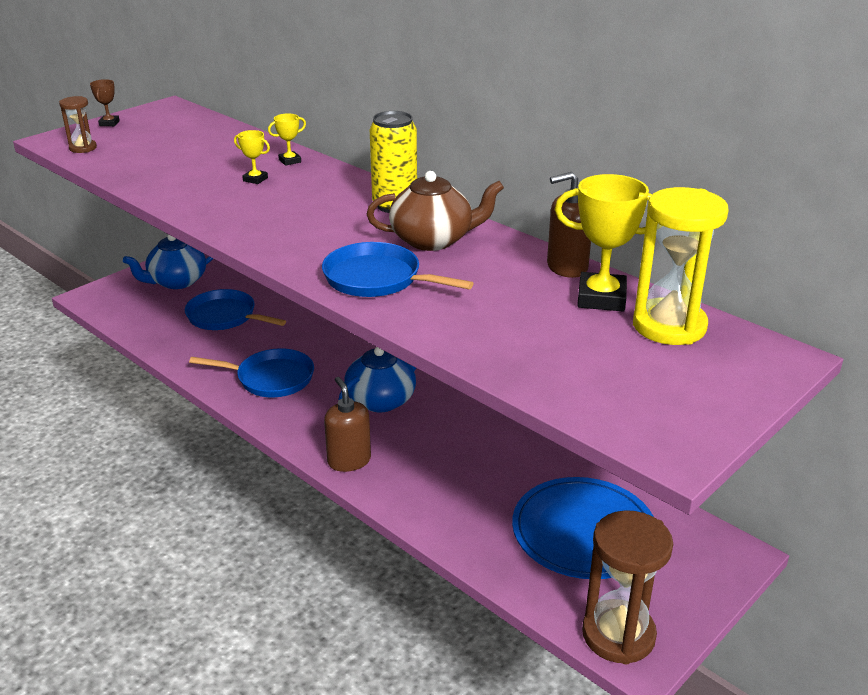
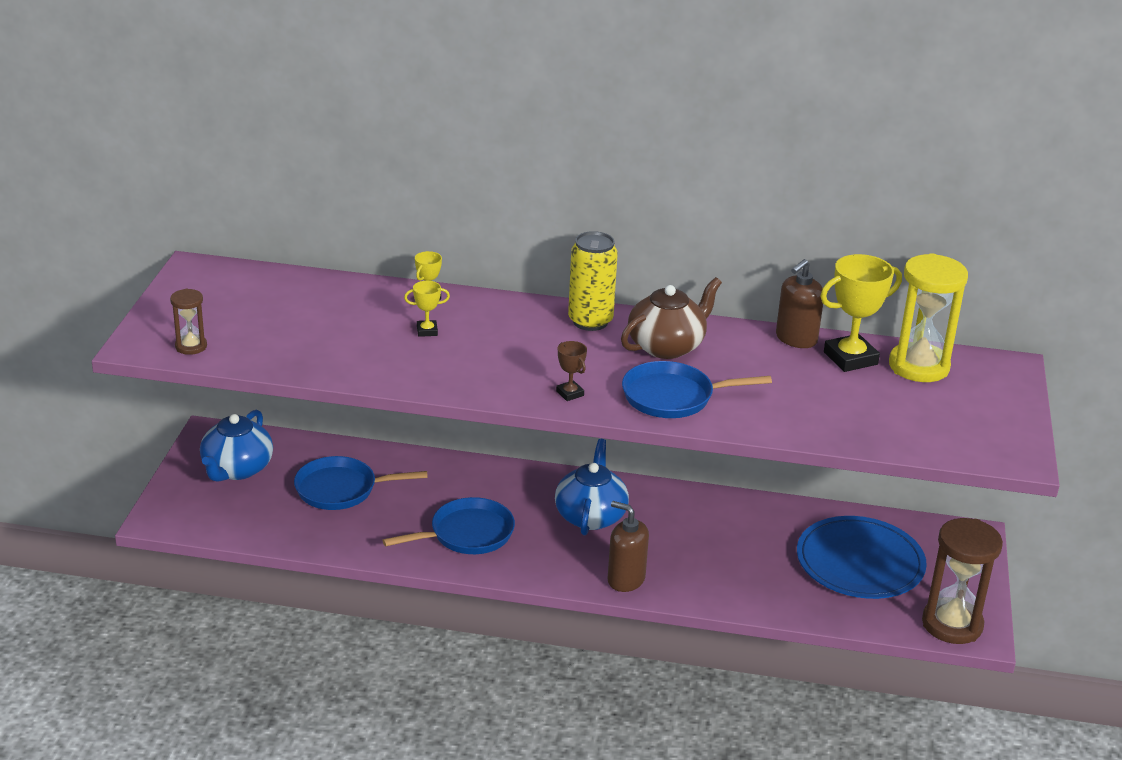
camera: 35 degrees left, 0 degrees up
(109, 123) = (166, 307): brown trophy -> brown trophy (570, 393)

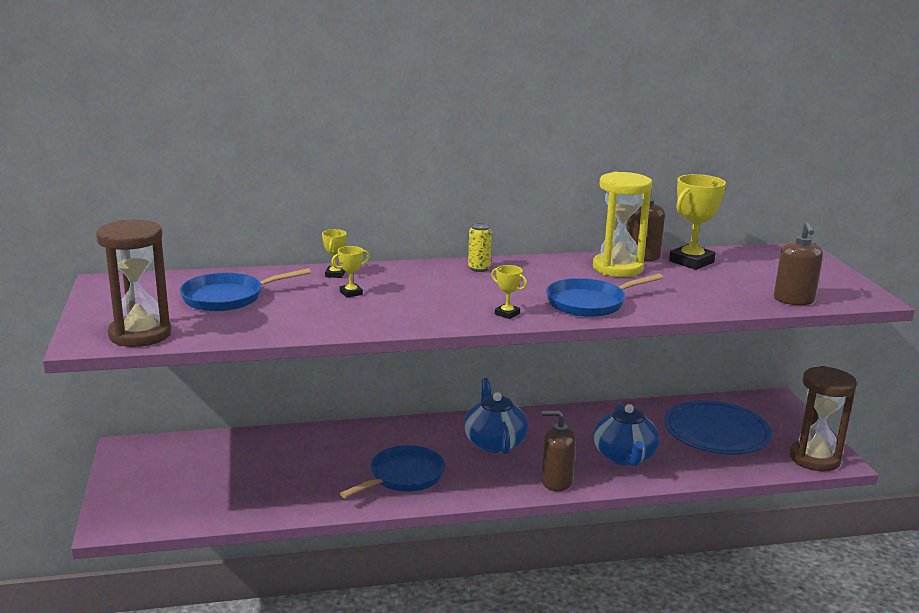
camera: 20 degrees left, 10 degrees down
(191, 346) = (140, 335): brown hourglass -> brown hourglass, size x1.95
(237, 469) = (166, 469): blue teapot -> blue teapot (624, 457)
(341, 489) = (271, 466): blue pan -> blue pan (227, 298)
(570, 393) = (507, 314): brown trophy -> yellow trophy
(590, 321) = (479, 268): yellow can -> yellow can, size x0.58
(667, 346) = (553, 274): brown teapot -> none
(918, 366) = (742, 259): yellow hourglass -> yellow hourglass (617, 268)
(919, 441) = (794, 300): none -> brown soap dispenser

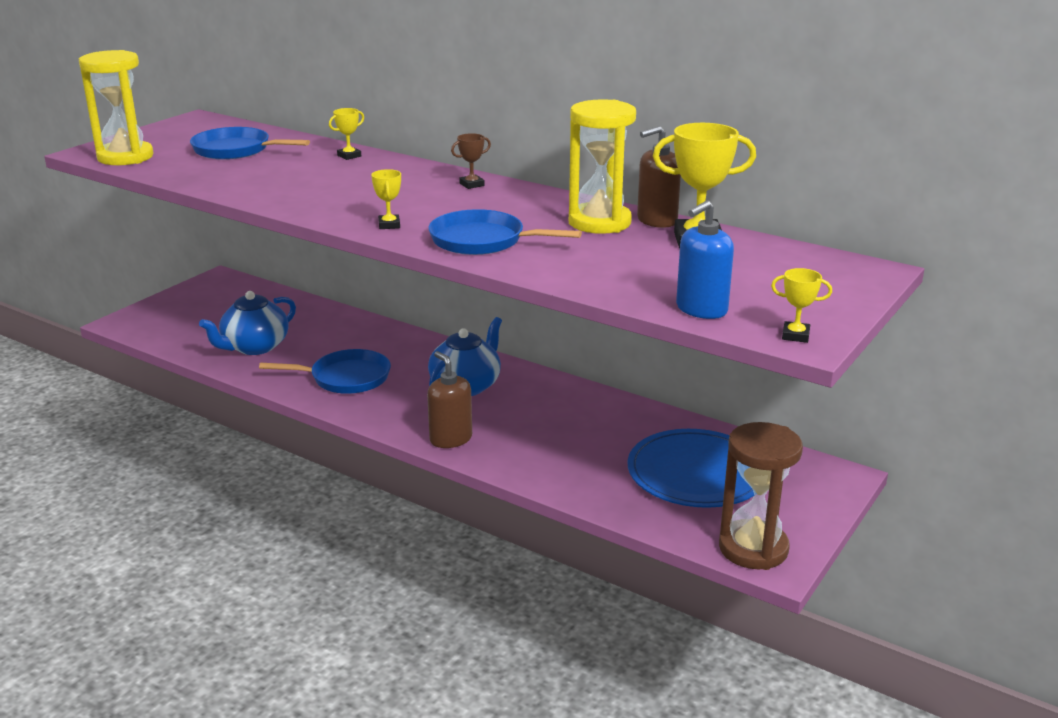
camera: 45 degrees right, 5 degrees up
(140, 335) = (125, 157): brown hourglass -> yellow hourglass
(351, 293) = (321, 172): yellow trophy -> yellow trophy (795, 335)
(479, 268) = (472, 184): yellow can -> brown trophy
(624, 457) = (553, 449): blue teapot -> blue teapot (254, 347)
(794, 300) = (701, 309): brown soap dispenser -> blue soap dispenser

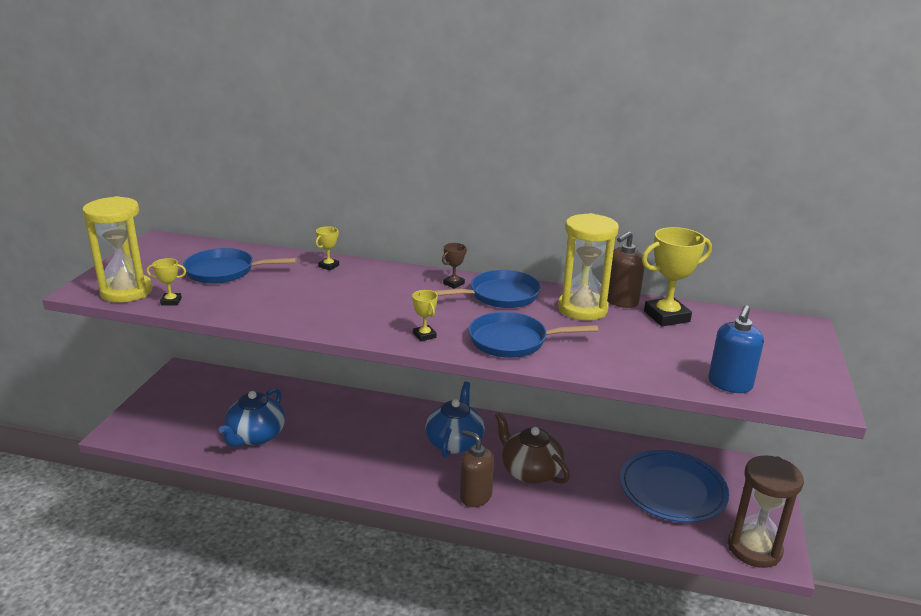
camera: 20 degrees left, 0 degrees up
(346, 378) = (353, 453): blue pan -> blue pan (500, 295)
(532, 427) = (530, 471): none -> brown teapot
(795, 335) = (813, 398): yellow trophy -> yellow trophy (171, 301)

